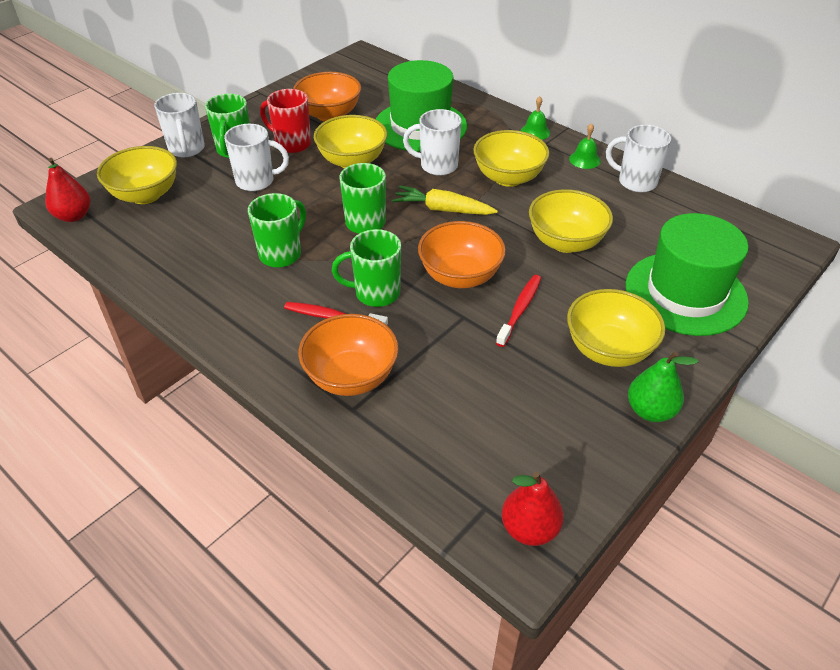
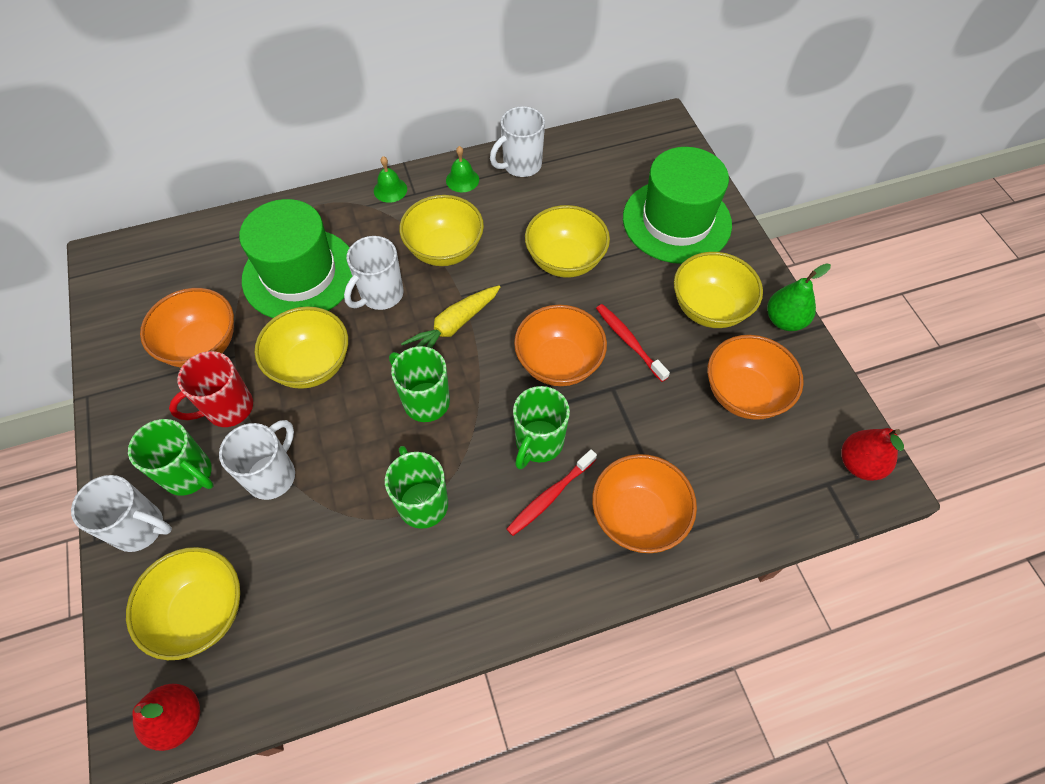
camera: 60 degrees left, 15 degrees up
(534, 407) = (744, 394): none -> orange bowl

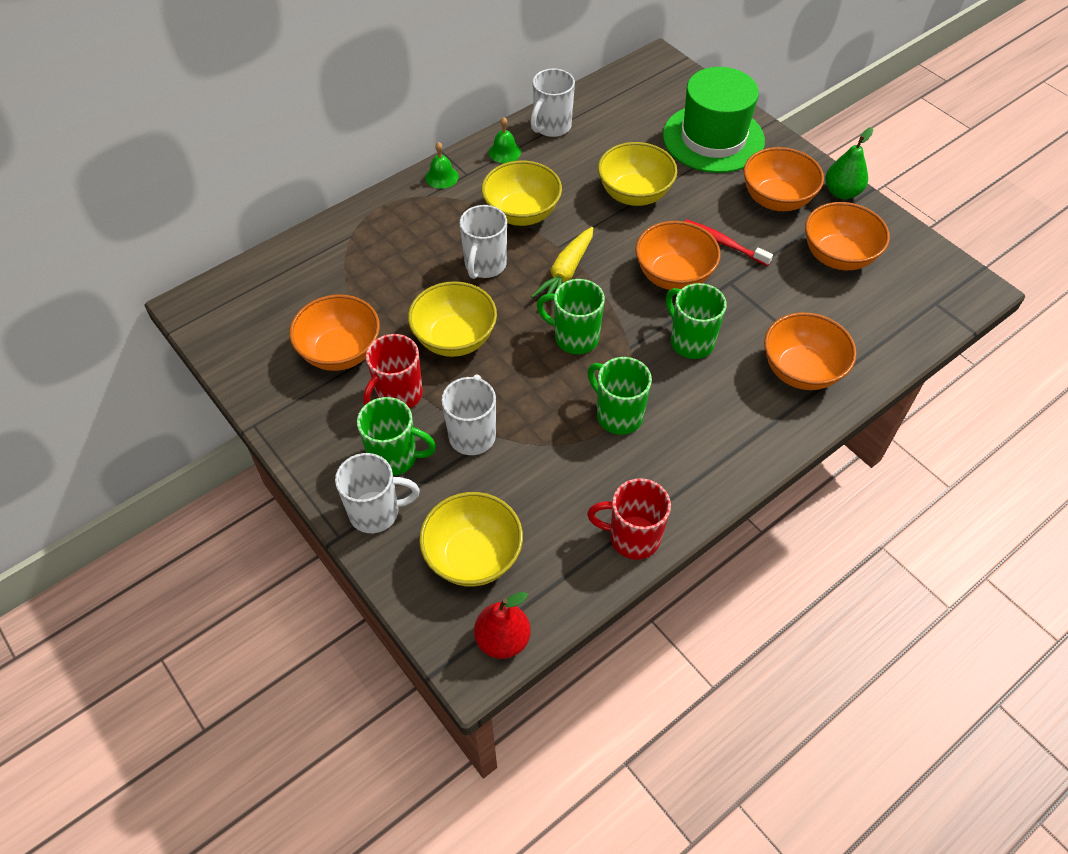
camera: 20 degrees left, 5 degrees down
(300, 274) = (398, 269): green hat -> none
(364, 650) = (632, 537): none -> red mug
(538, 443) = (690, 341): green mug -> green mug turned 135 degrees clockwise
(550, 496) = (722, 378): red toothbrush -> none
(709, 308) = (776, 199): yellow bowl -> orange bowl
(859, 464) = (952, 281): red pear -> none

